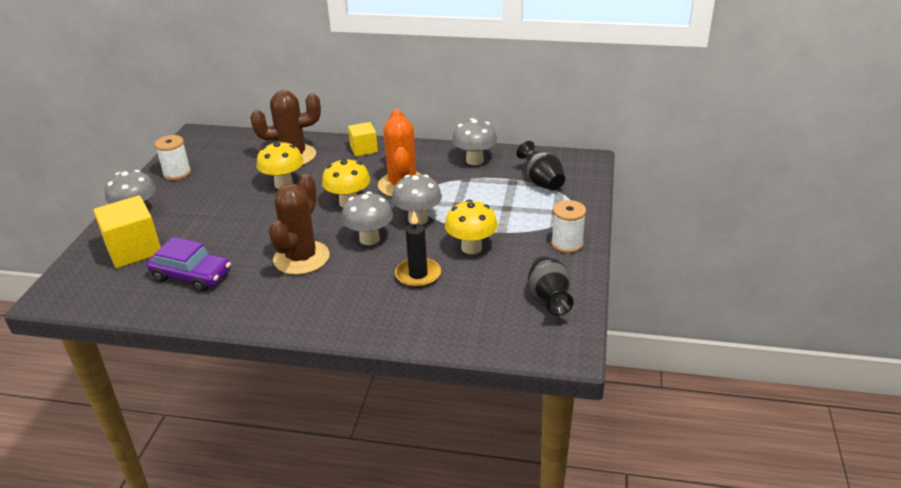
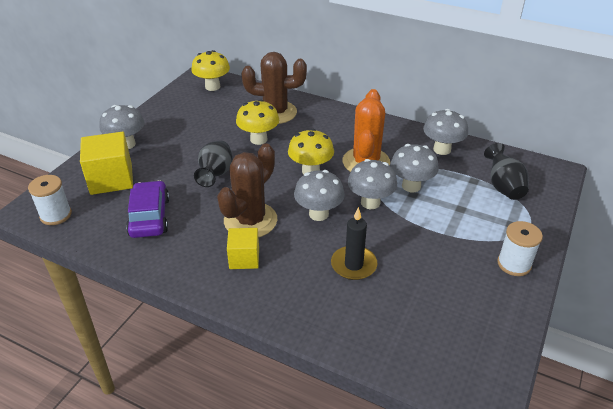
camera: 15 degrees right, 5 degrees up
(177, 173) = (172, 110): white spool -> white spool (56, 215)
(192, 275) = (149, 217): purple car -> purple car turned 135 degrees counterclockwise
(364, 149) = (340, 117): yellow cube -> yellow cube (244, 258)
(454, 197) = (411, 186): none -> grey mushroom
(471, 248) = (414, 246): yellow mushroom -> yellow mushroom (212, 87)
(549, 299) = (480, 326): black vase -> black vase (215, 175)

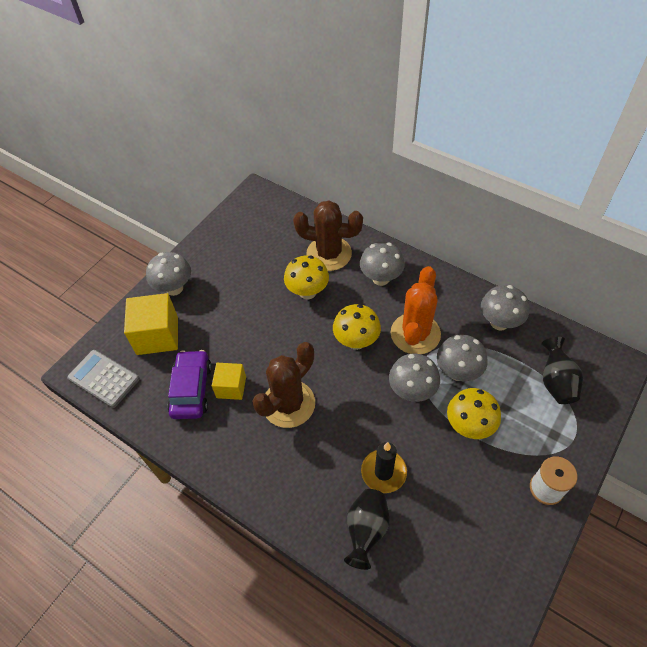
camera: 10 degrees right, 15 degrees up
(56, 215) = (103, 379): white spool -> grey calculator
(212, 87) = (266, 210): yellow mushroom -> yellow mushroom (469, 426)
(215, 175) = (259, 338): black vase -> black vase (366, 530)
(244, 258) = (278, 452): yellow cube -> yellow cube (231, 387)
(318, 214) = (357, 401): grey mushroom -> grey mushroom (381, 278)

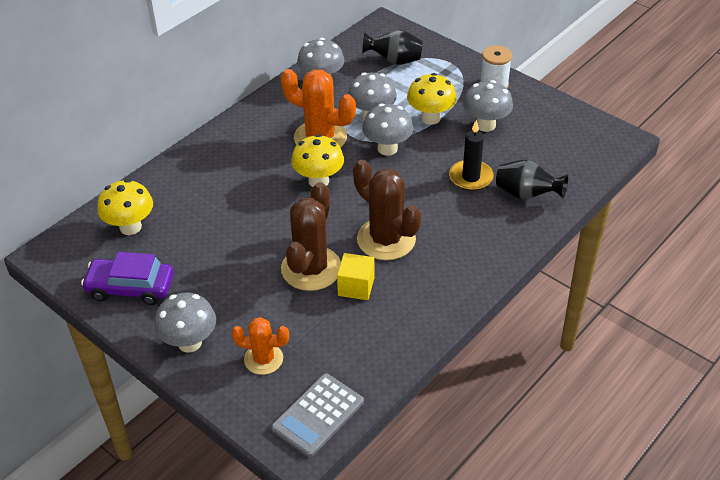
camera: 85 degrees left, 10 degrees down
(157, 335) = (263, 359): yellow cube -> orange cactus
(191, 389) = (352, 323): purple car -> purple car (130, 287)
(307, 292) = (239, 214): yellow mushroom -> yellow mushroom (130, 227)
(329, 254) = (187, 191): brown cactus -> brown cactus (311, 268)
(381, 278) = (239, 154): grey mushroom -> grey mushroom (485, 125)

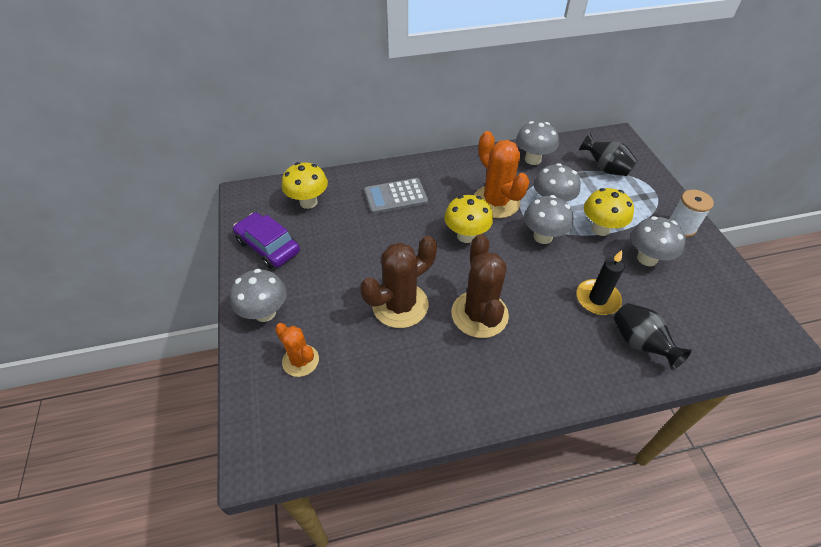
camera: 35 degrees right, 5 degrees up
(318, 415) = (295, 441): grey calculator -> grey calculator (395, 196)
(356, 287) = (421, 342): yellow cube -> none

